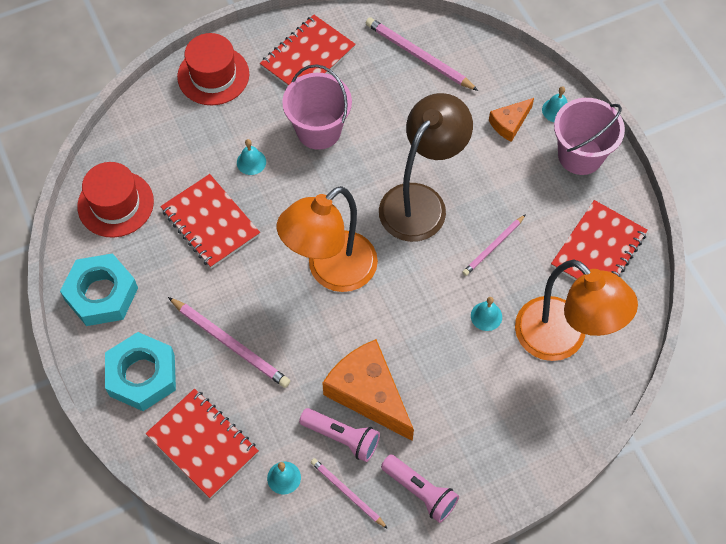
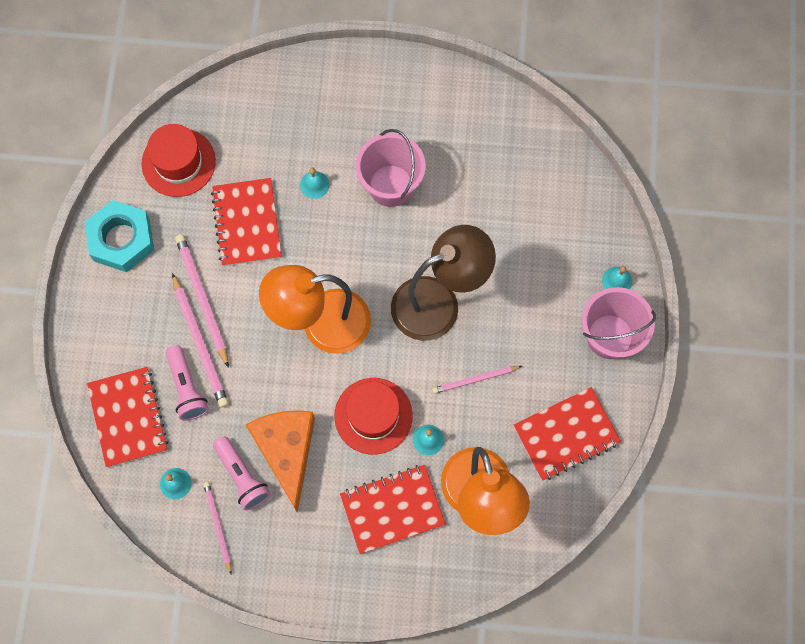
camera: 30 degrees right, 10 degrees up
(142, 375) = (114, 330): turquoise nut -> none
(213, 75) = (330, 82): red hat -> red hat (373, 416)
(308, 57) = (424, 108): red notebook -> red notebook (392, 509)
(418, 56) = (525, 160): pink pencil -> pink pencil (202, 299)
(420, 491) = (277, 559): pink flashlight -> pink flashlight (187, 388)
(509, 123) = (565, 271): orange cheese -> none

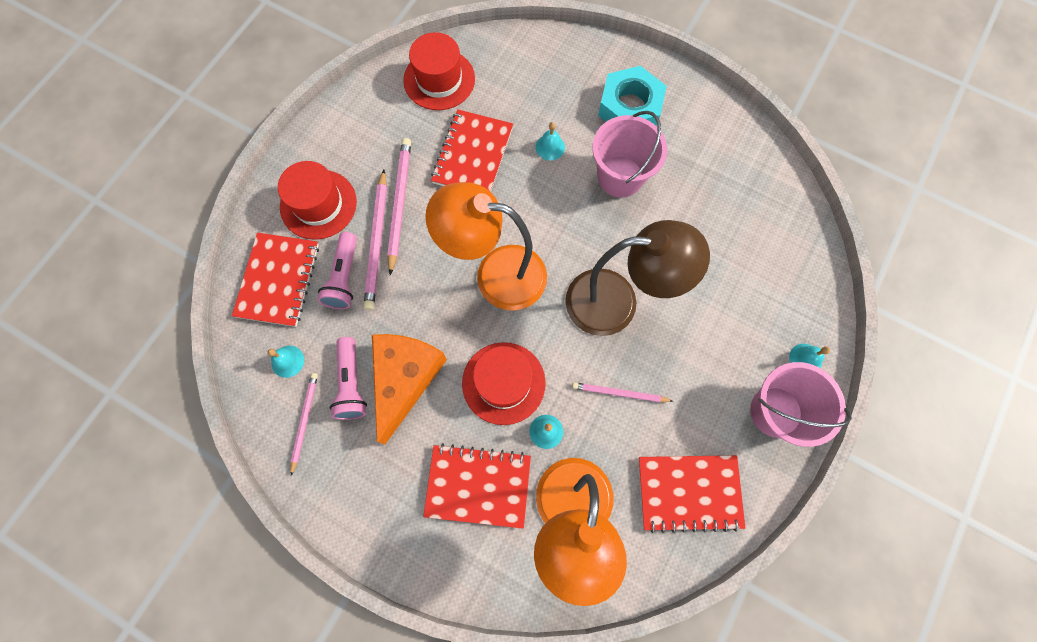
camera: 25 degrees right, 0 degrees up
(121, 239) = (356, 123): turquoise nut -> turquoise nut (630, 107)
(127, 332) = (318, 204): none -> red hat

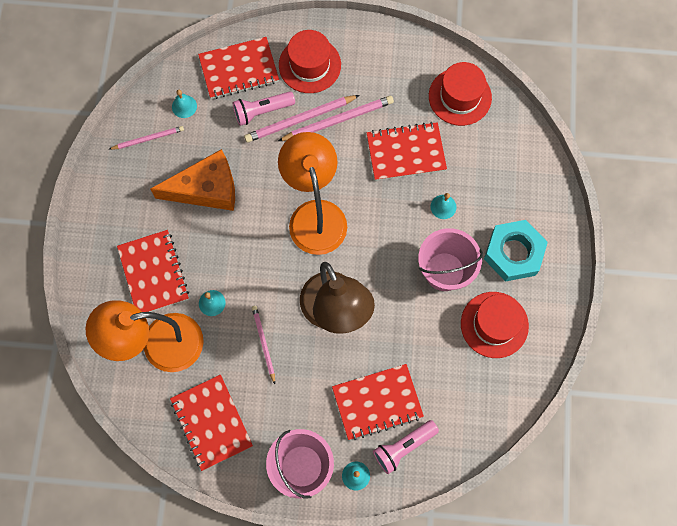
camera: 65 degrees right, 0 degrees up
(351, 384) = (187, 155): pink flashlight -> pink flashlight (403, 447)
(503, 383) = (234, 257): red hat -> red hat (494, 324)
(733, 303) = (377, 402): none -> red notebook

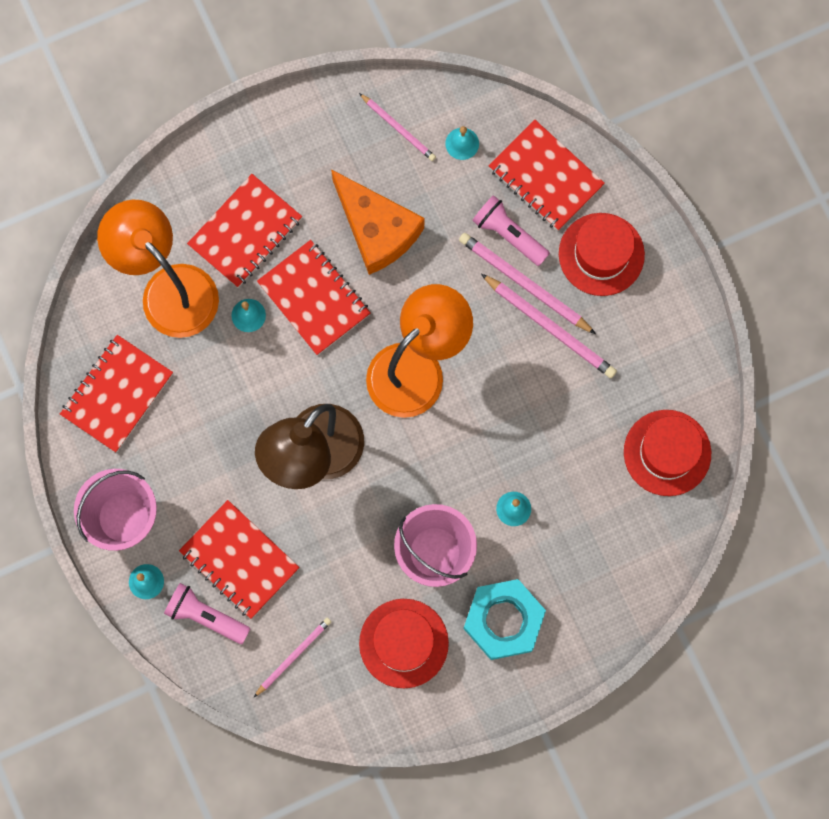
camera: 60 degrees right, 5 degrees up
(263, 343) = (235, 398): pink pencil -> pink pencil (293, 656)
(406, 153) = (556, 428): red notebook -> red notebook (314, 298)

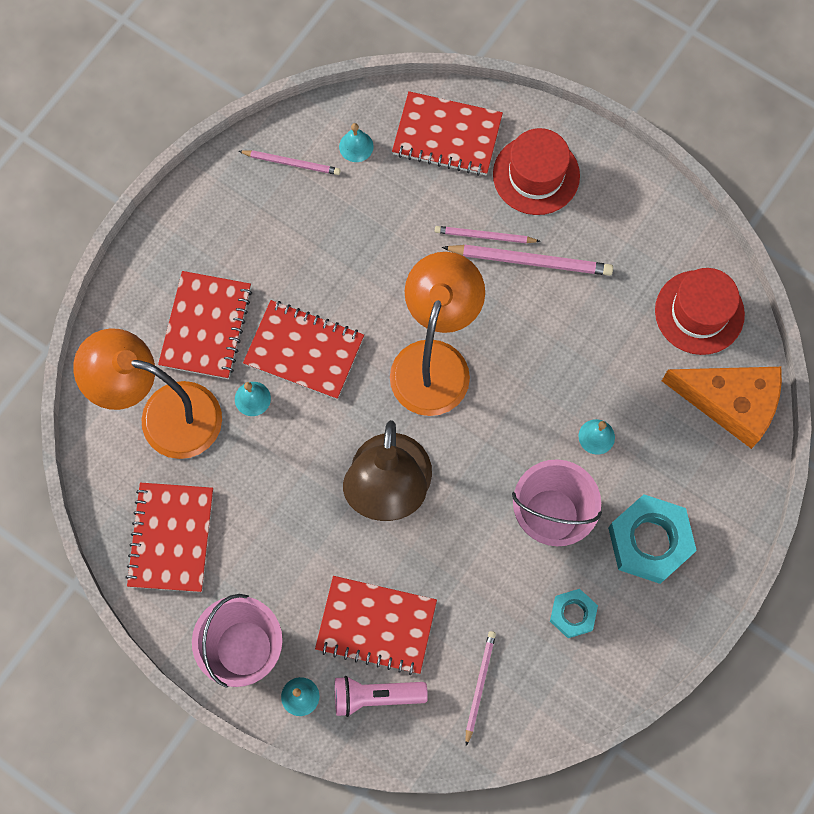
camera: 30 degrees left, 5 degrees down
(377, 229) = (324, 260): orange cheese -> orange cheese (730, 403)
(403, 643) = (573, 614): red hat -> turquoise nut
(508, 235) = (445, 202): pink flashlight -> none
(524, 284) = (484, 236): pink pencil -> pink pencil, size x0.62

